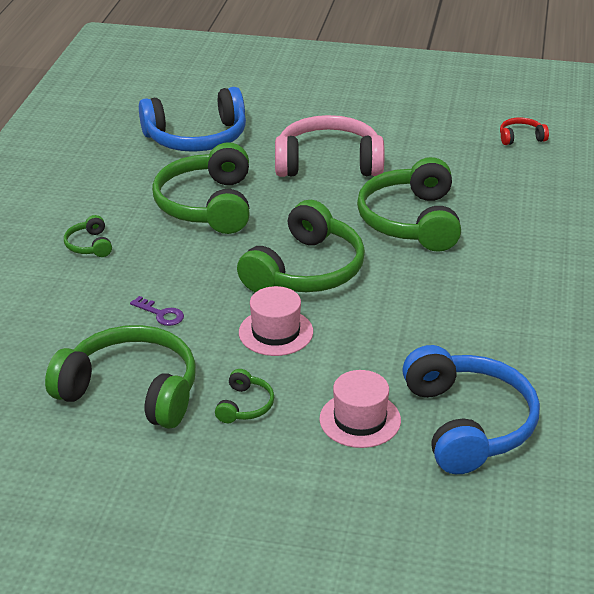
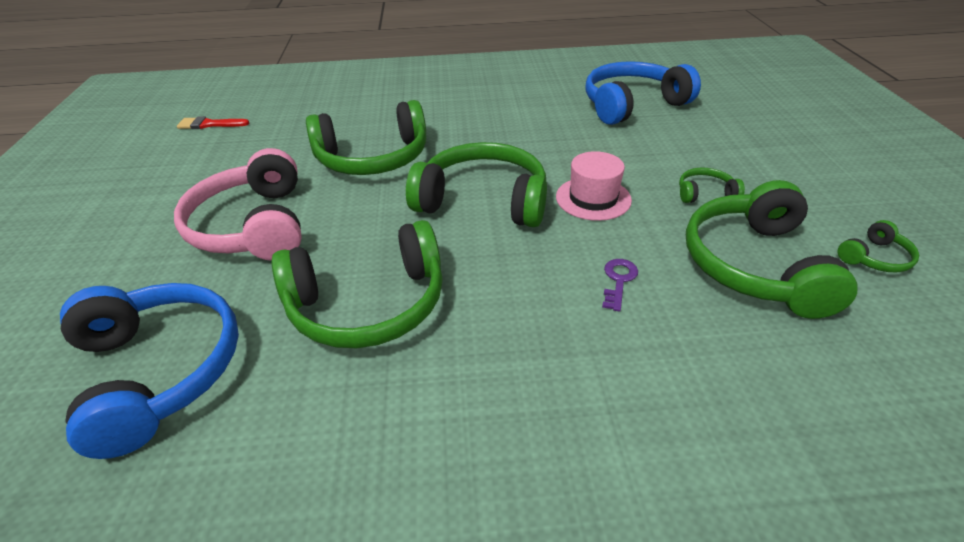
camera: 105 degrees left, 5 degrees up
(89, 245) = (511, 404): green headphones -> green headphones (875, 258)
(360, 420) = (668, 141): pink hat -> none
(521, 138) = (209, 124): red headphones -> red brush

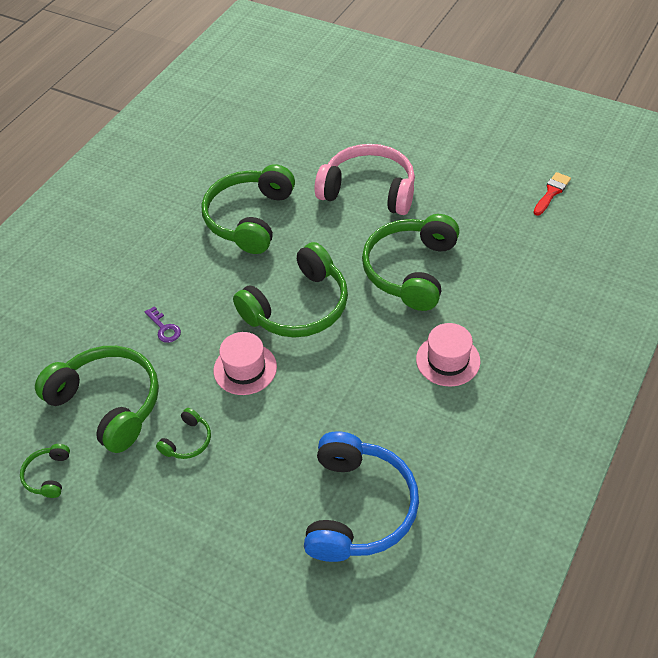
camera: 125 degrees right, 10 degrees up
(159, 371) = (272, 142): blue headphones -> none
(463, 113) = (448, 360): none -> pink hat

